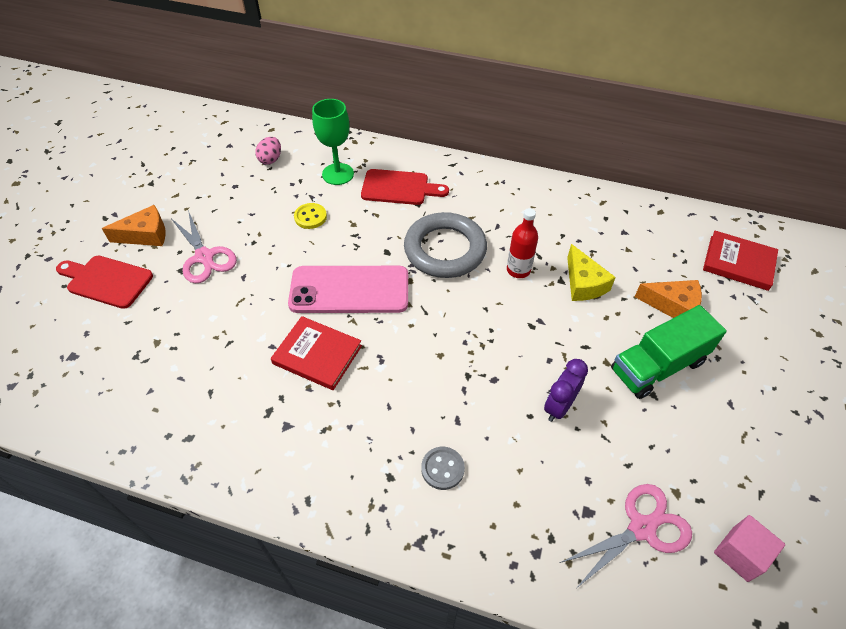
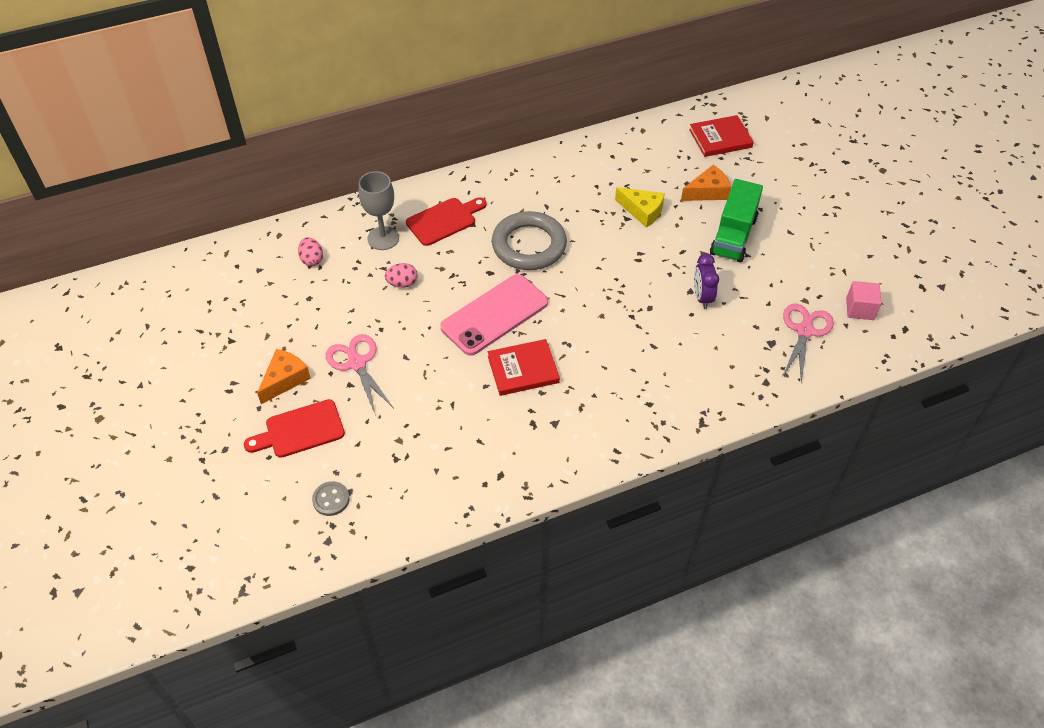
camera: 40 degrees left, 0 degrees up
(205, 257) = (357, 363): pink scissors -> pink scissors turned 135 degrees counterclockwise
(310, 217) = (402, 283): yellow button -> pink egg
(338, 174) = (383, 238): green goblet -> grey goblet
(442, 469) = (673, 377): grey button -> grey button (331, 499)
(518, 270) = (592, 228): red bottle -> none

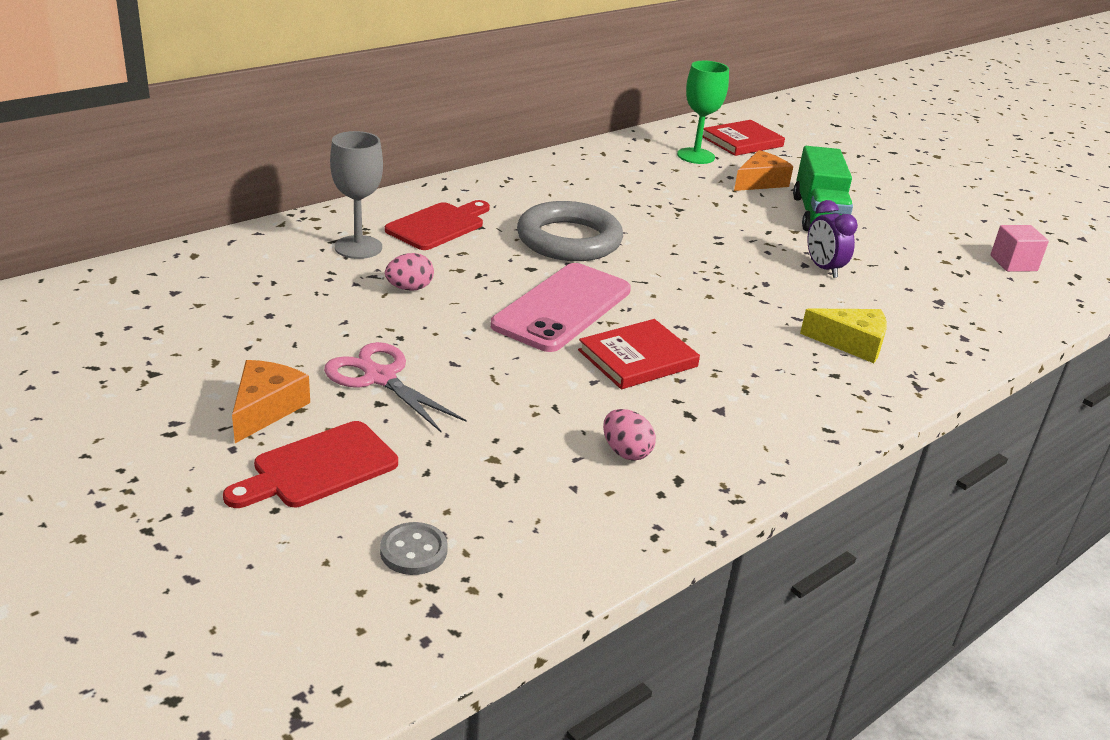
camera: 20 degrees left, 20 degrees down
(312, 260) = (257, 275): pink egg -> pink egg (626, 452)
(642, 211) = (694, 202): yellow cheese -> yellow cheese (851, 343)
(672, 155) = (696, 156): none -> green goblet
(804, 331) = (968, 287): pink scissors -> none

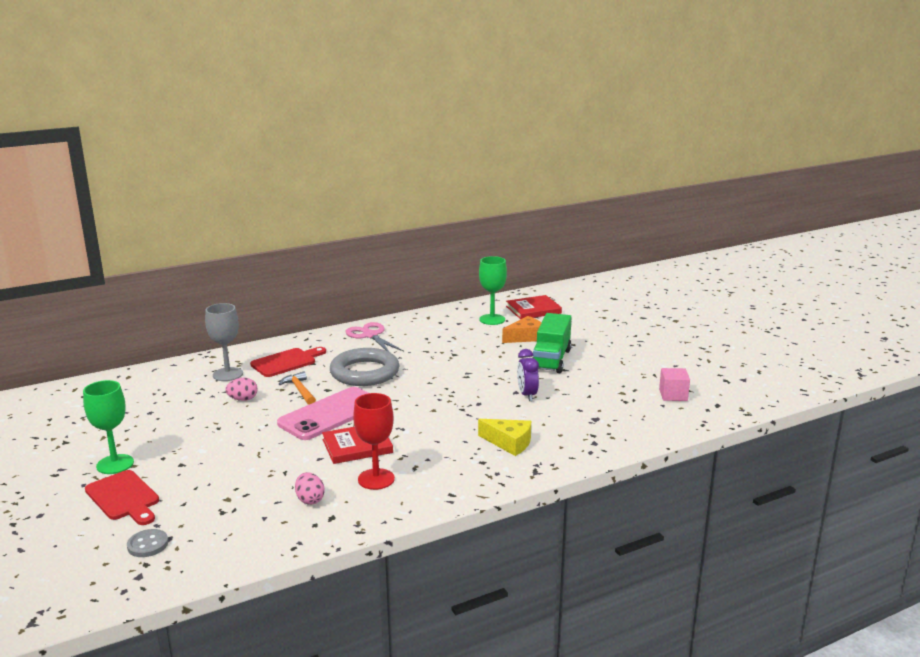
camera: 15 degrees right, 10 degrees down
(266, 409) = (115, 464): orange cheese -> green goblet
(319, 468) = (124, 497): red cutting board -> red cutting board turned 105 degrees counterclockwise
(379, 378) = (191, 450): pink scissors -> pink scissors (370, 335)
(490, 271) = (300, 390): none -> orange hammer
(702, 411) = (376, 479): none -> red goblet

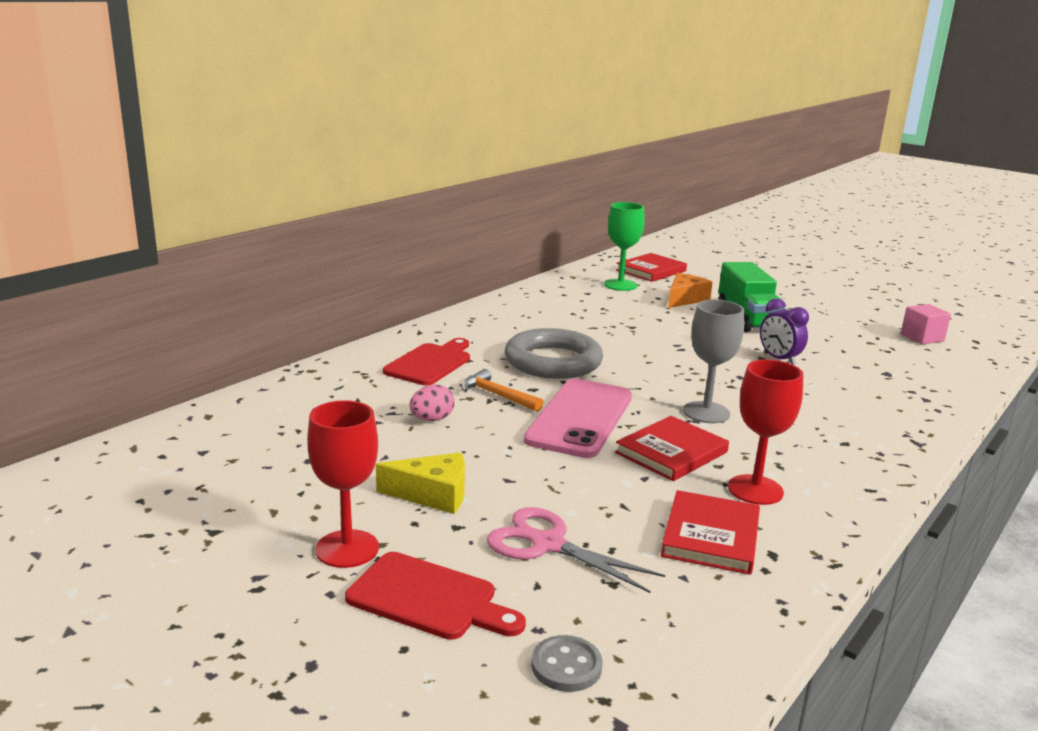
camera: 25 degrees left, 0 degrees up
(115, 464) = (347, 549): green goblet -> red goblet
(228, 374) = (365, 390): grey goblet -> grey goblet (706, 412)
(310, 500) = (711, 536): pink egg -> red book
(370, 335) = (499, 318): pink scissors -> pink scissors (547, 544)
(509, 443) = (841, 415): yellow cheese -> yellow cheese (433, 494)

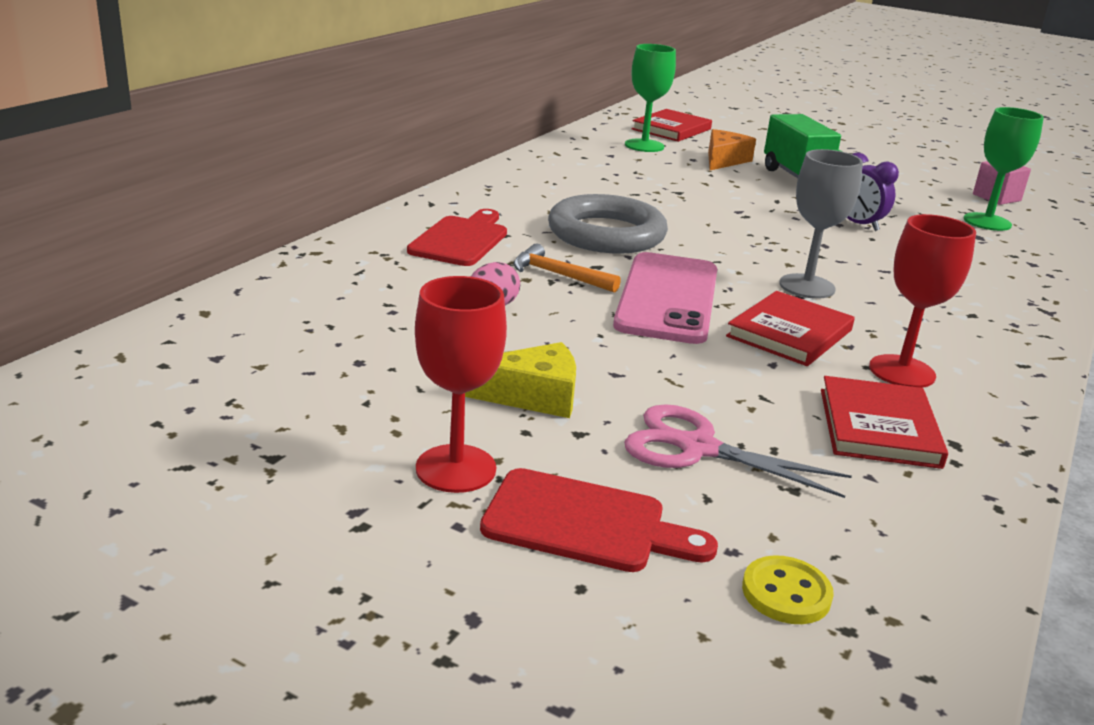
camera: 10 degrees left, 5 degrees up
(566, 666) = (786, 593): grey button -> yellow button
(901, 360) = (987, 222): none -> green goblet

